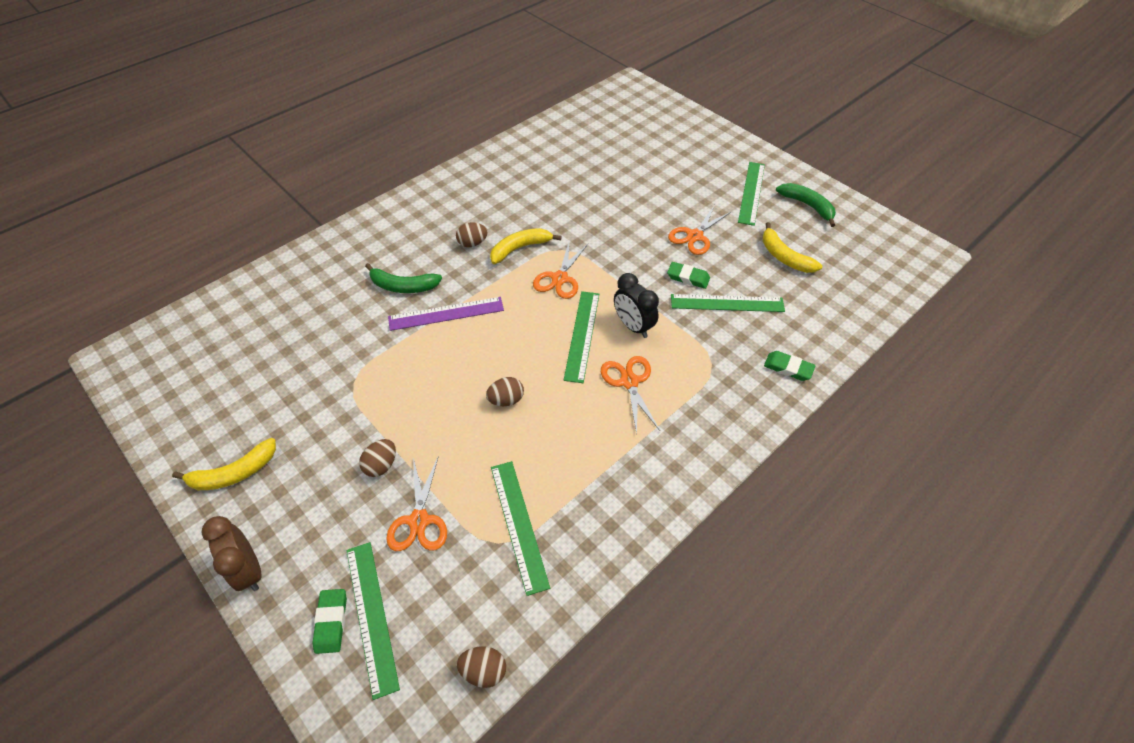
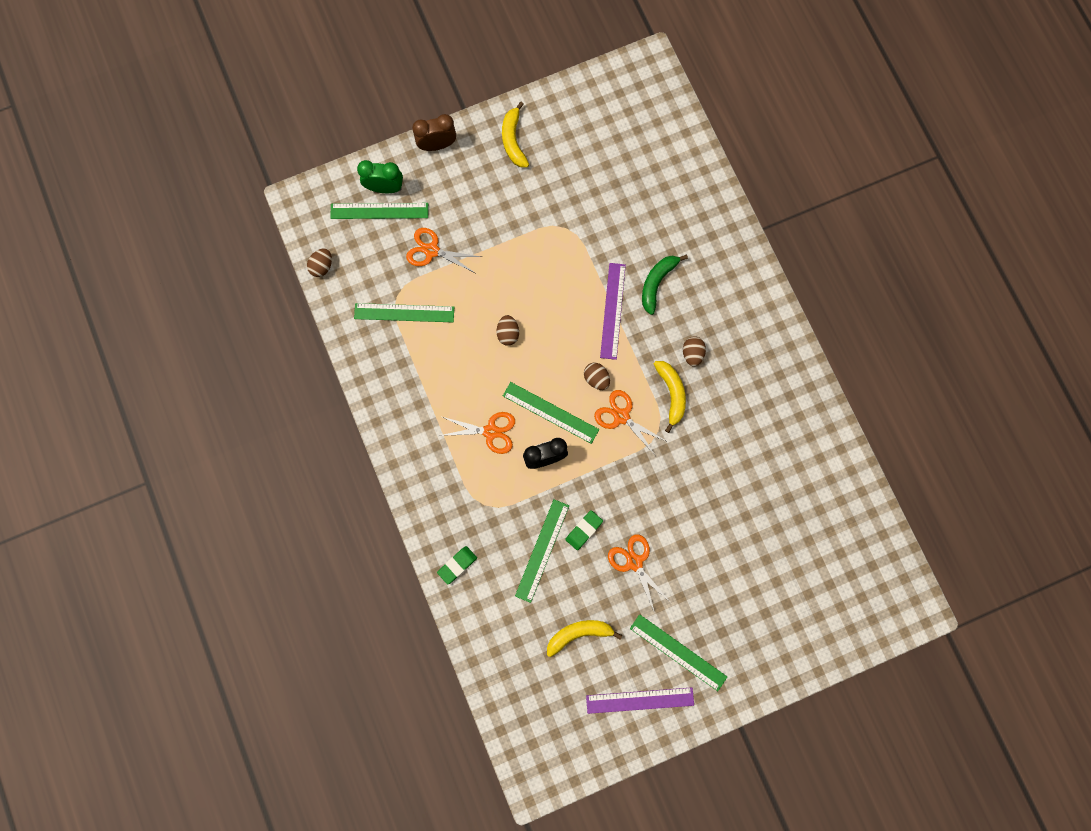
camera: 110 degrees right, 25 degrees up
(331, 622) = (385, 188): green eraser -> green clock
(381, 465) = (484, 234): brown egg -> brown egg (596, 379)
(807, 206) = (640, 700): green banana -> purple ruler

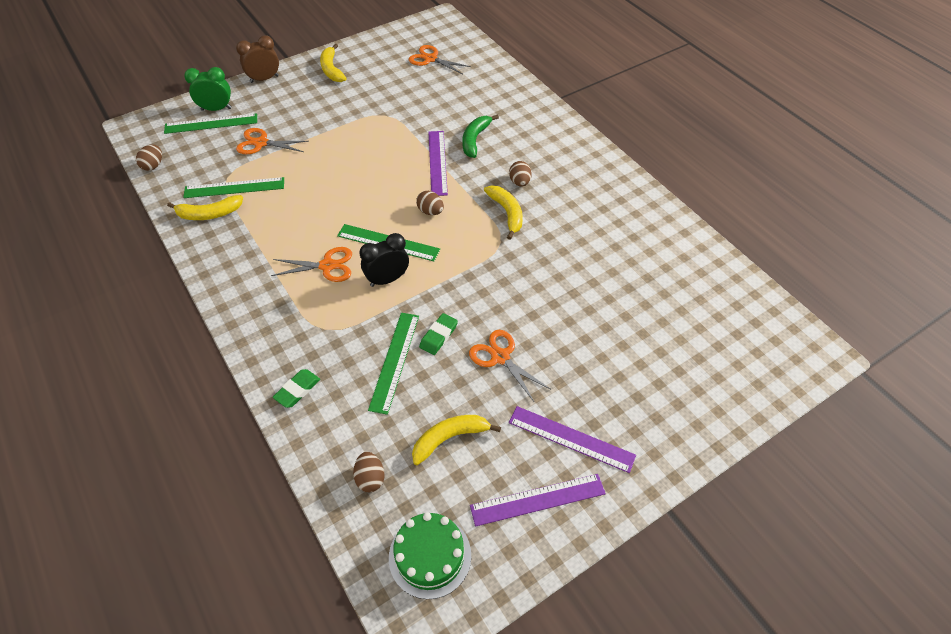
camera: 10 degrees left, 25 degrees down
(380, 345) = (209, 214): none -> yellow banana
(508, 333) = (338, 190): brown egg -> brown egg (370, 478)
(550, 730) = (430, 556): none -> green cake
(621, 416) = (461, 236): orange scissors -> orange scissors (430, 59)
(678, 652) = (571, 439): green ruler -> purple ruler

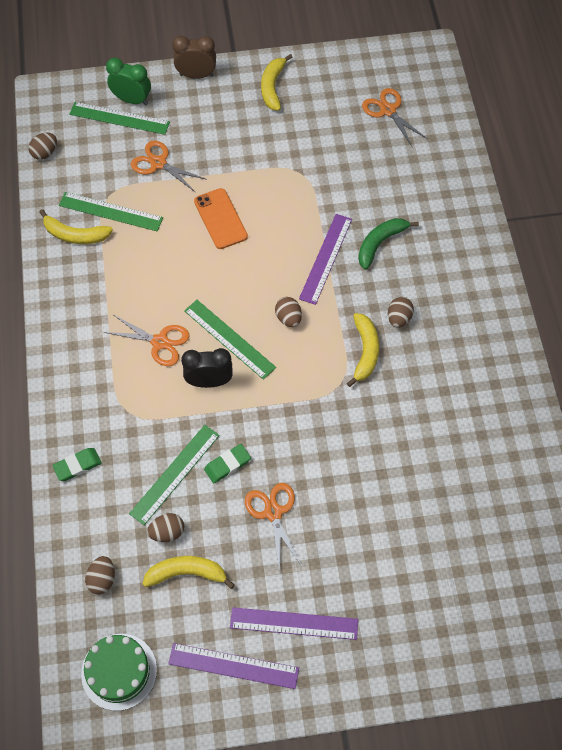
camera: 25 degrees right, 10 degrees up
(334, 163) = (220, 219): none -> orange phone
(413, 411) = (167, 532): none -> brown egg
(571, 439) = (294, 623): purple ruler -> purple ruler turned 45 degrees counterclockwise

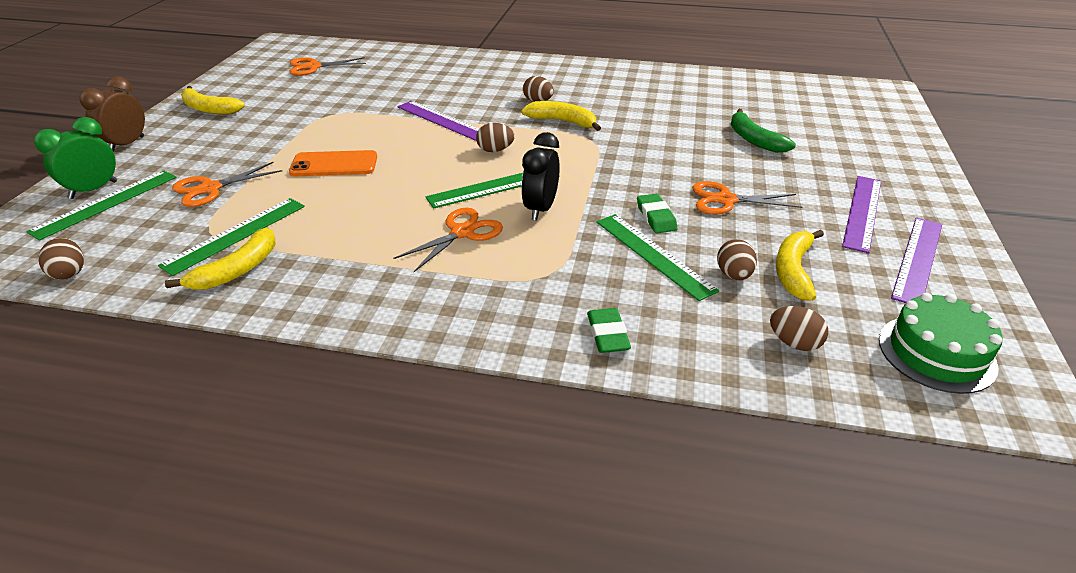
camera: 70 degrees left, 25 degrees down
(380, 243) = (451, 95): green banana -> green banana (754, 139)

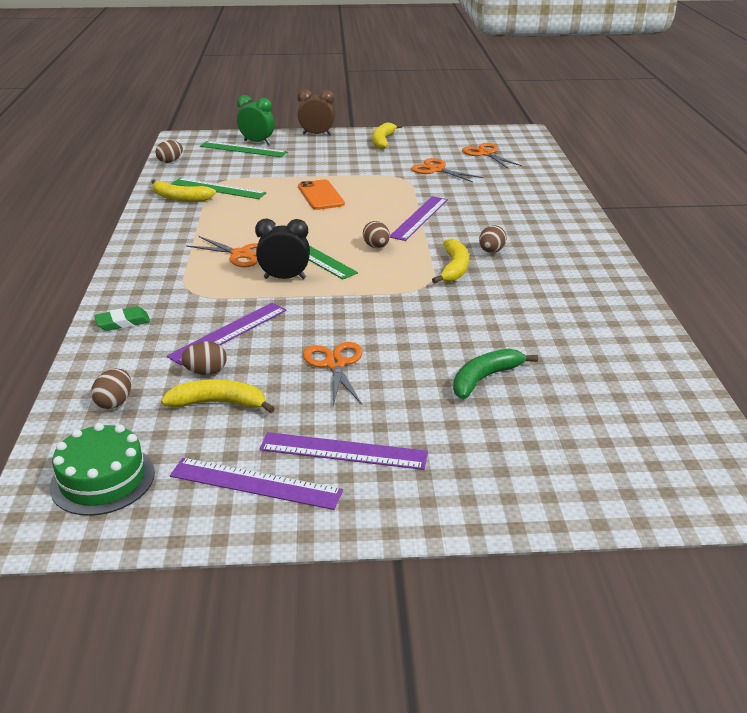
camera: 75 degrees right, 5 degrees down
(210, 188) = (271, 169): orange scissors -> orange scissors (436, 170)
(653, 255) = (229, 333): green ruler -> purple ruler
(656, 217) = (290, 329): green eraser -> none

